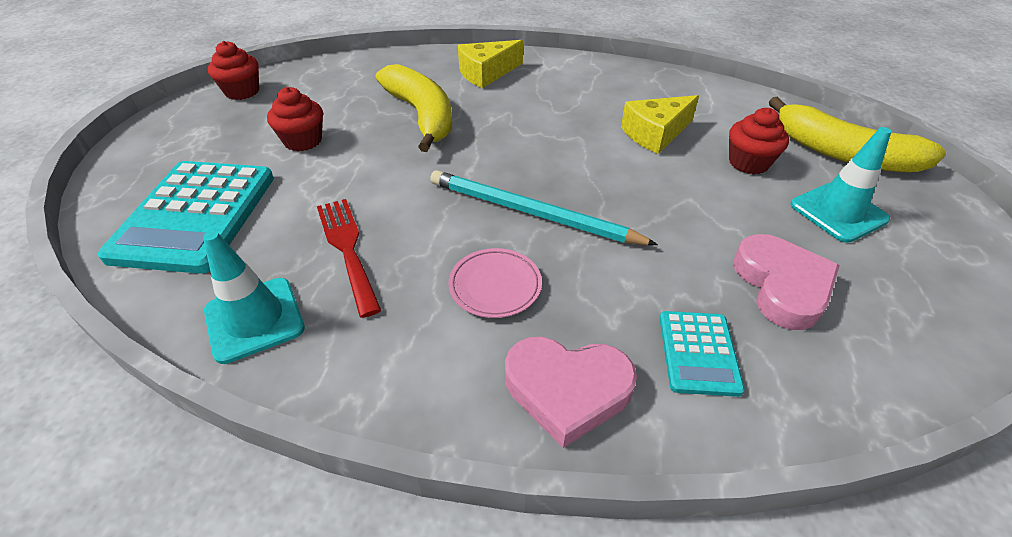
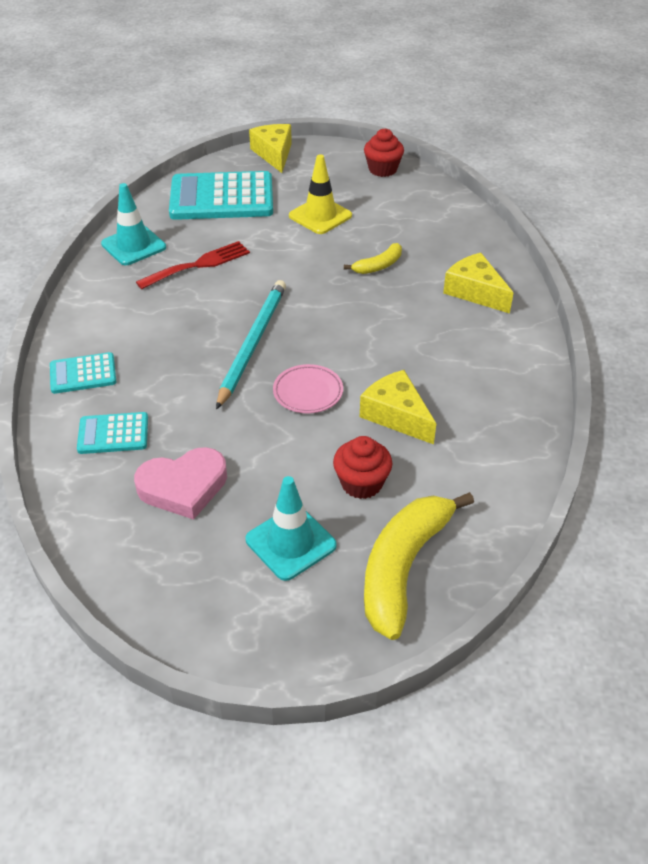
camera: 80 degrees right, 0 degrees up
(127, 161) = (274, 154): none -> yellow cheese
(303, 141) = (320, 216): red cupcake -> yellow traffic cone
(422, 115) = (378, 266): yellow banana -> yellow banana, size x0.50
(495, 286) = (169, 334): pink plate -> pink plate (308, 392)
(567, 390) = (83, 374): pink heart -> turquoise calculator

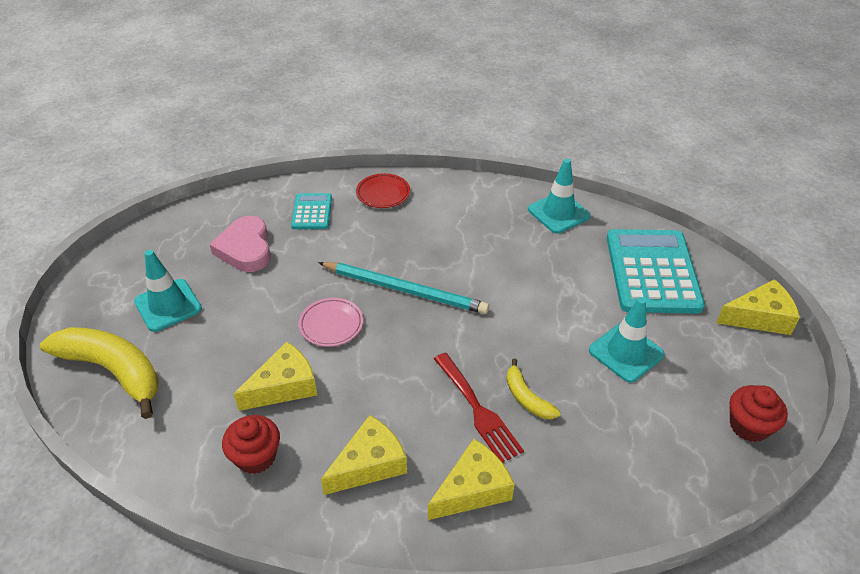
camera: 95 degrees right, 0 degrees up
(83, 374) = (383, 193): turquoise calculator -> red plate
(199, 265) = (528, 255): red fork -> red fork (478, 410)
(320, 216) = (626, 352): yellow traffic cone -> turquoise traffic cone
(361, 483) = (210, 353): red cupcake -> red cupcake (256, 457)
(469, 348) = (369, 464): none -> yellow cheese

